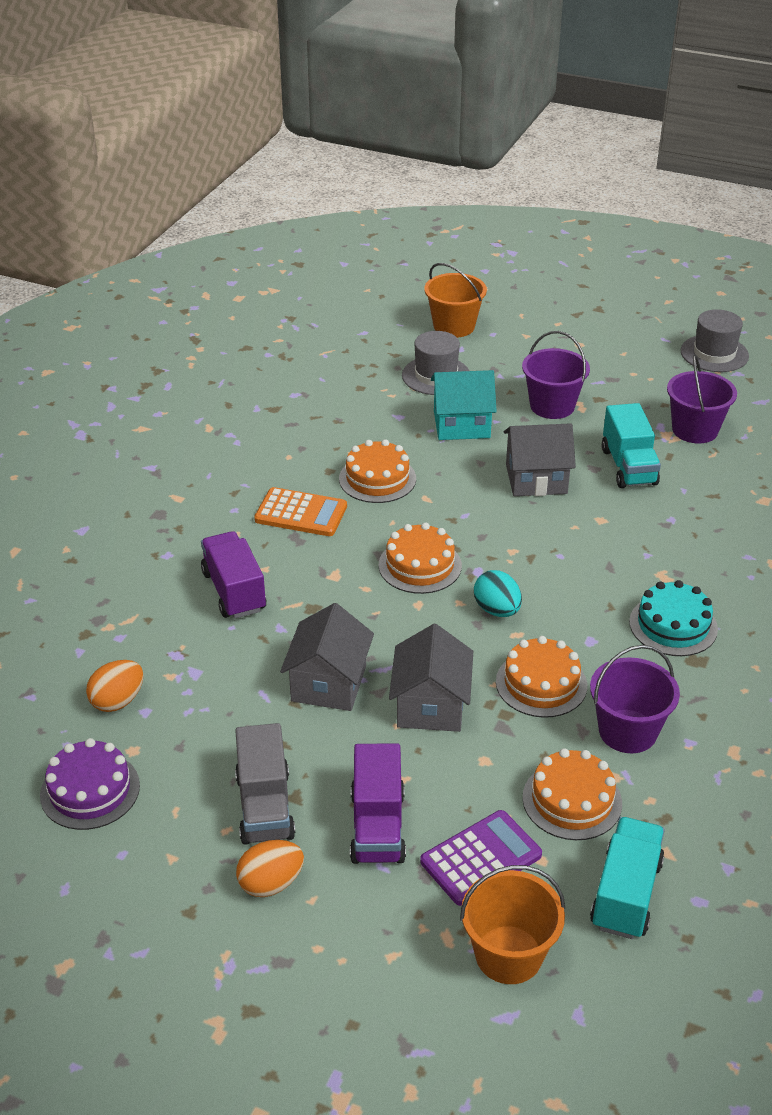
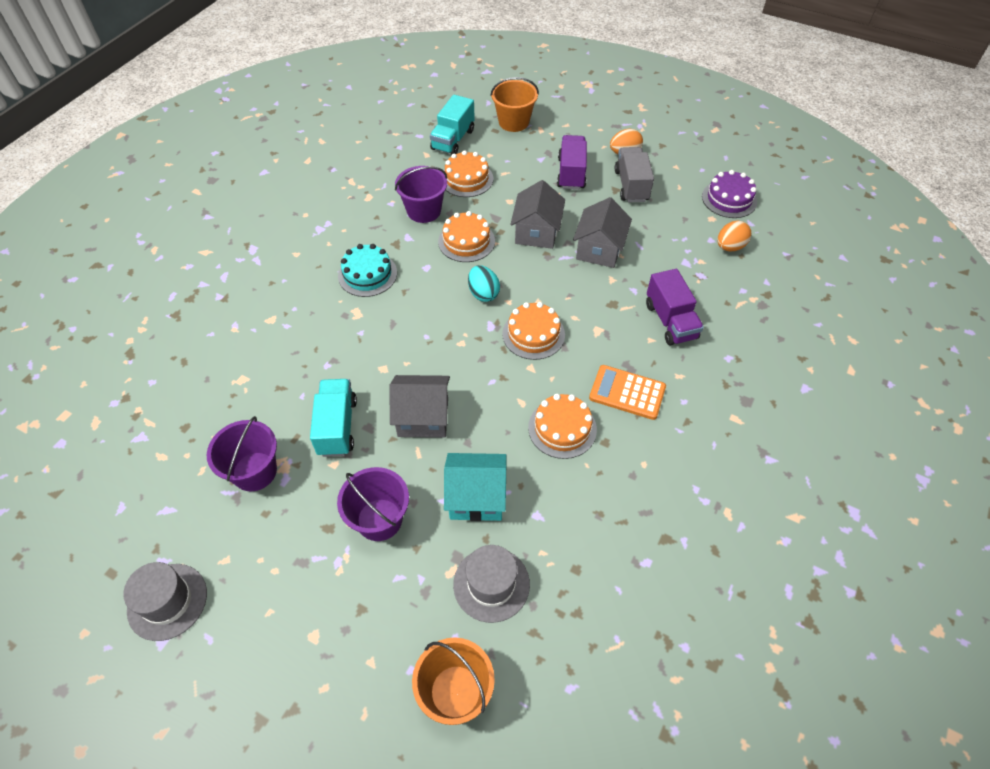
camera: 175 degrees left, 15 degrees up
(481, 858) = (520, 157): purple calculator -> none

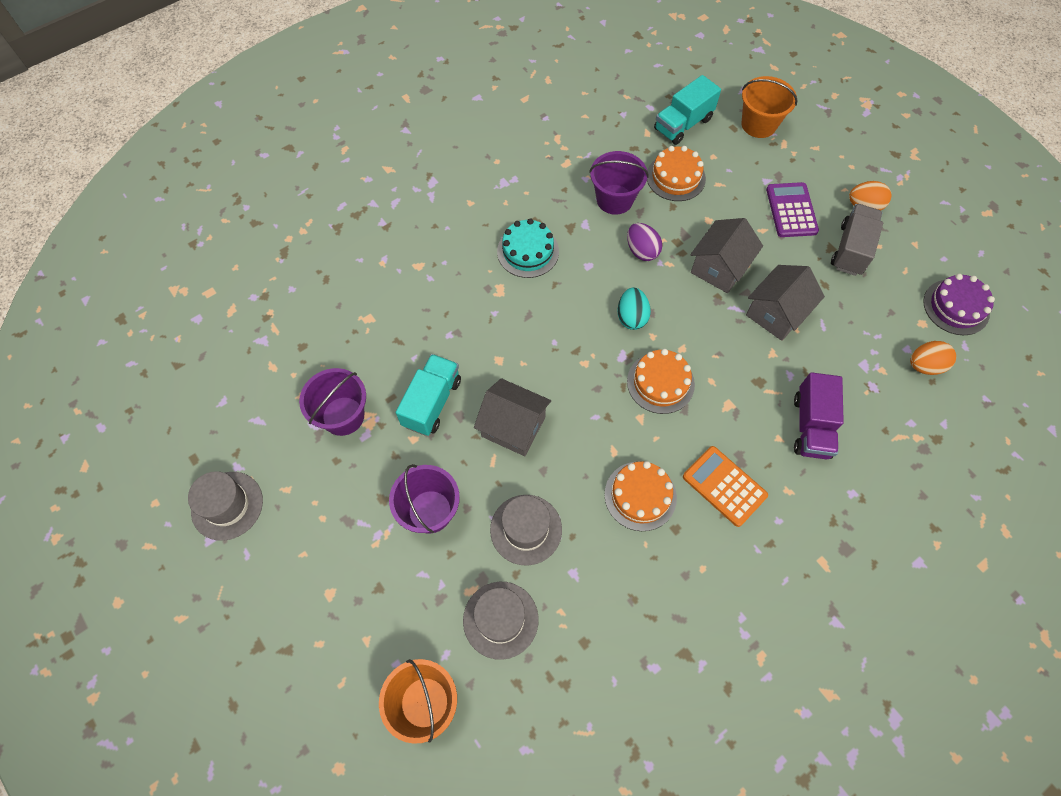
camera: 25 degrees right, 10 degrees up
(466, 241) = (642, 251): orange cake -> purple egg
(476, 497) = (526, 529): turquoise house -> grey hat
(571, 173) = (791, 210): purple truck -> purple calculator

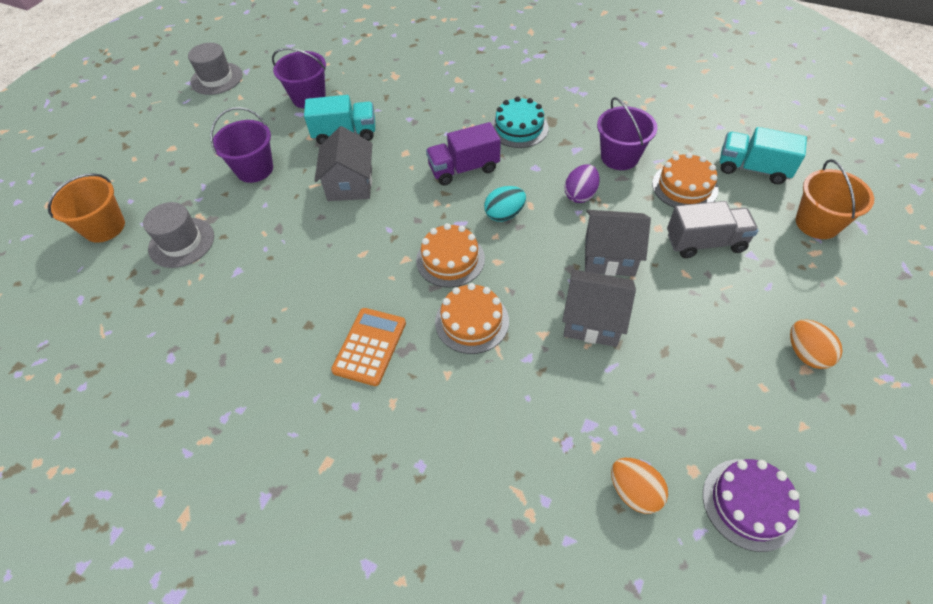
camera: 65 degrees right, 10 degrees down
(526, 529) = (263, 227): grey hat -> none
(640, 496) = (328, 287): orange cake -> orange cake (472, 321)
(791, 210) = (734, 289): purple calculator -> none
(811, 426) = (478, 398): purple truck -> purple truck (464, 169)
(851, 249) = (733, 361): grey truck -> grey truck (705, 242)

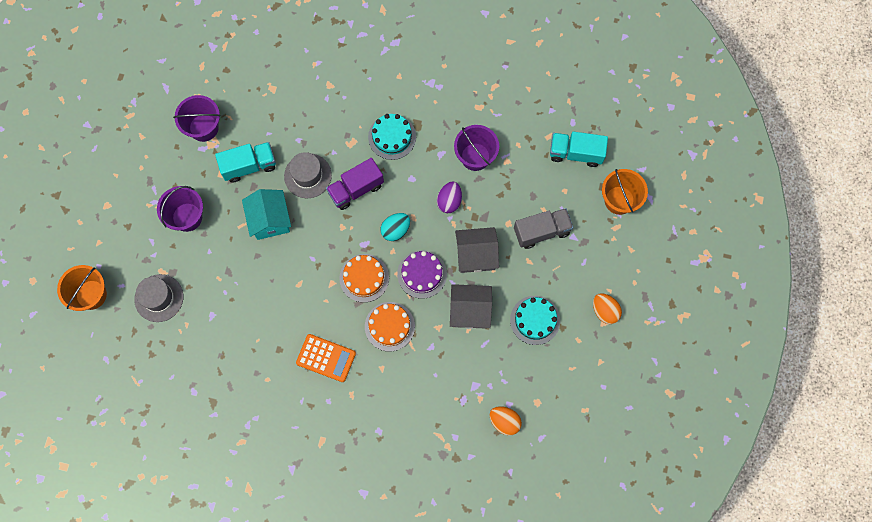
camera: 15 degrees left, 20 degrees up
(216, 78) = (110, 116): grey hat -> grey hat (307, 176)
(350, 184) = (270, 220): grey house -> turquoise house
(370, 346) = (326, 358): orange calculator -> orange calculator turned 105 degrees clockwise
(684, 187) = (526, 180): orange cake -> none
(693, 348) = (535, 320): none -> turquoise cake
(749, 503) = (568, 416): purple cake -> purple cake (422, 274)

